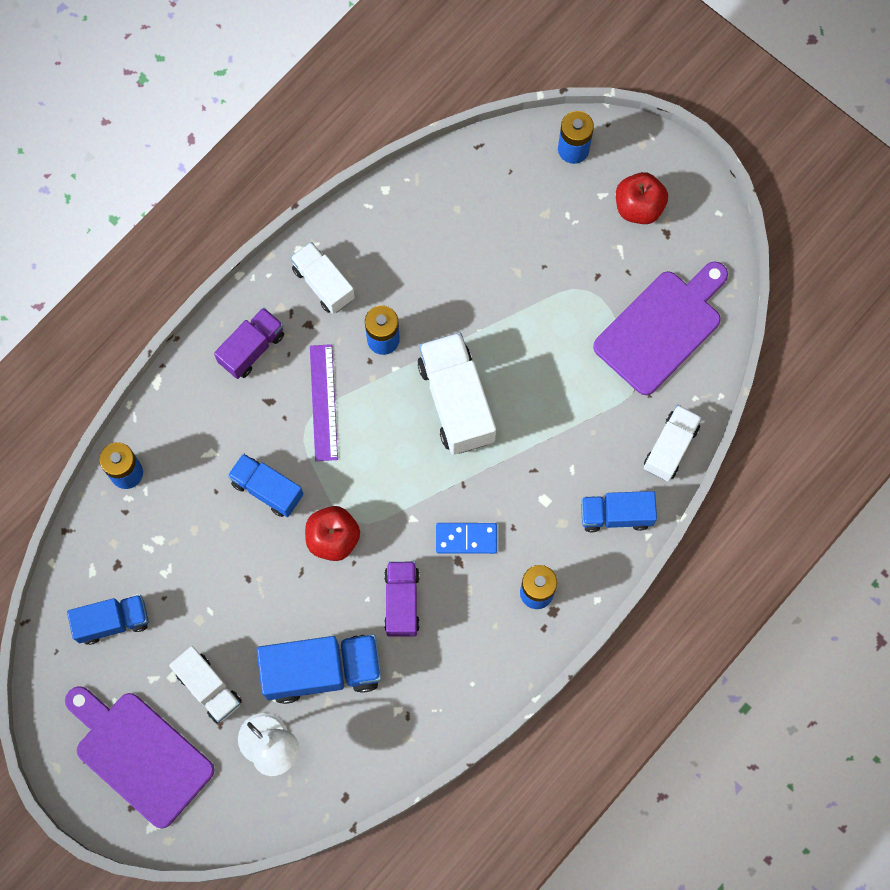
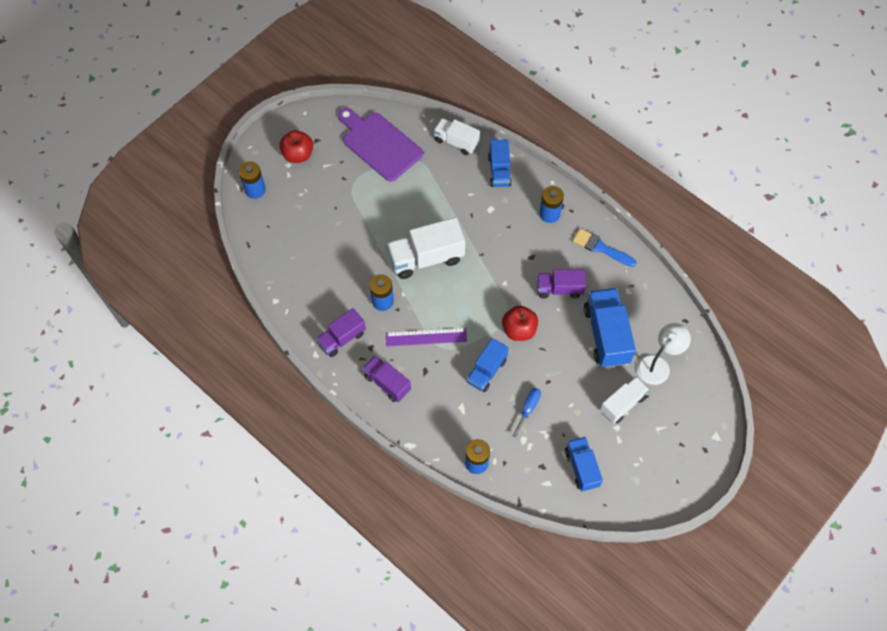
camera: 90 degrees left, 10 degrees down
(140, 754) = (670, 446): purple cutting board -> none
(206, 548) = (528, 408): none -> blue screwdriver
(323, 284) = (342, 338): white truck -> purple truck
(466, 538) = (516, 252): blue domino -> none
(475, 672) = (601, 248): none -> blue brush

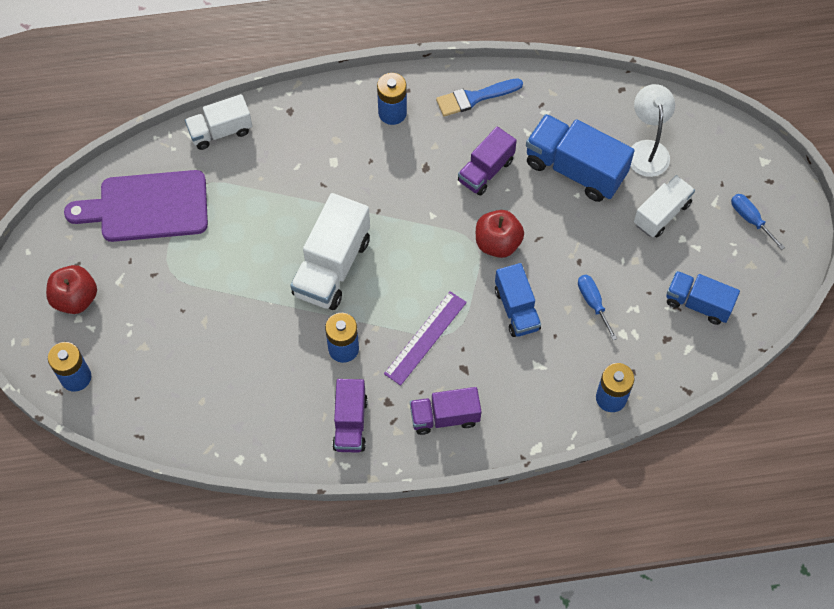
camera: 50 degrees left, 0 degrees up
(499, 171) = (296, 119): blue truck -> none
(622, 404) = (661, 214): white truck -> white truck turned 45 degrees clockwise
(667, 457) = (750, 219): none -> blue screwdriver

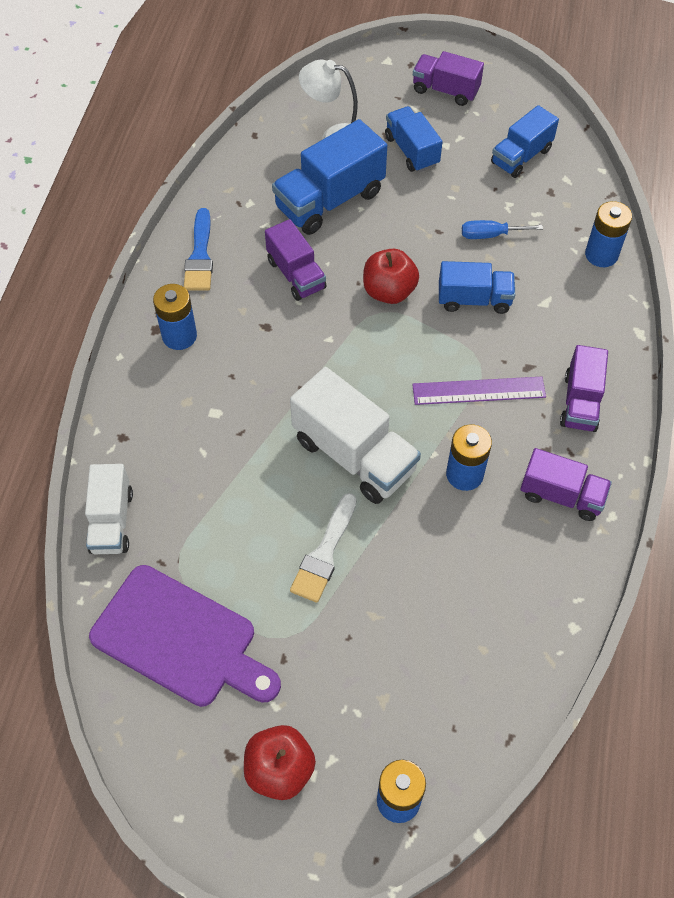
camera: 70 degrees left, 5 degrees down
(147, 207) = (180, 639): purple cutting board -> purple cutting board turned 75 degrees counterclockwise
(242, 273) = (324, 553): none -> white brush
(425, 337) = (478, 391): purple ruler -> purple ruler turned 60 degrees counterclockwise
(661, 214) = (412, 151): white truck -> blue truck
(750, 219) = (445, 90): blue screwdriver -> purple truck

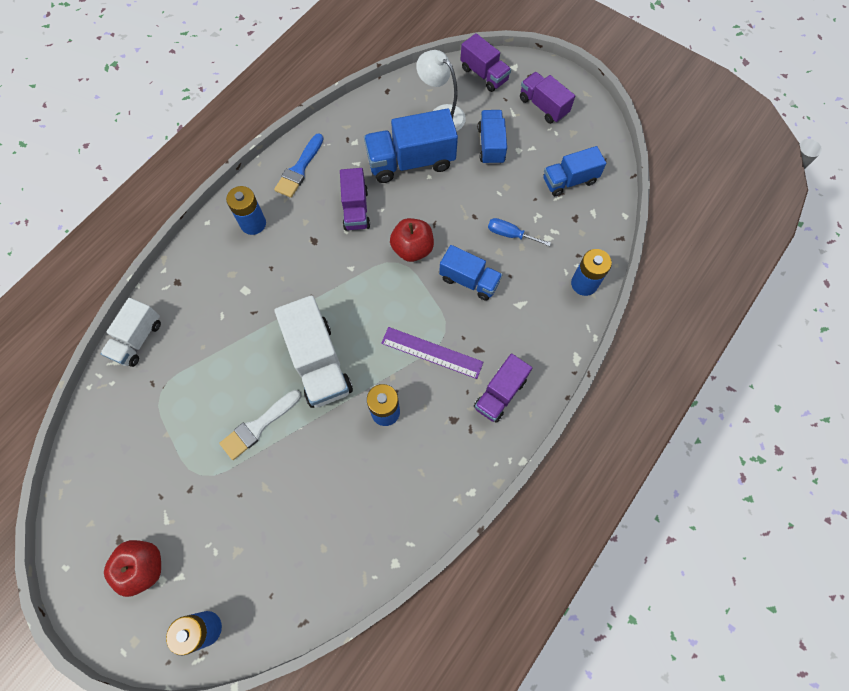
camera: 25 degrees right, 10 degrees up
(180, 639) = (134, 444): purple cutting board -> none
(561, 495) = (444, 459): purple truck -> purple truck (484, 74)

